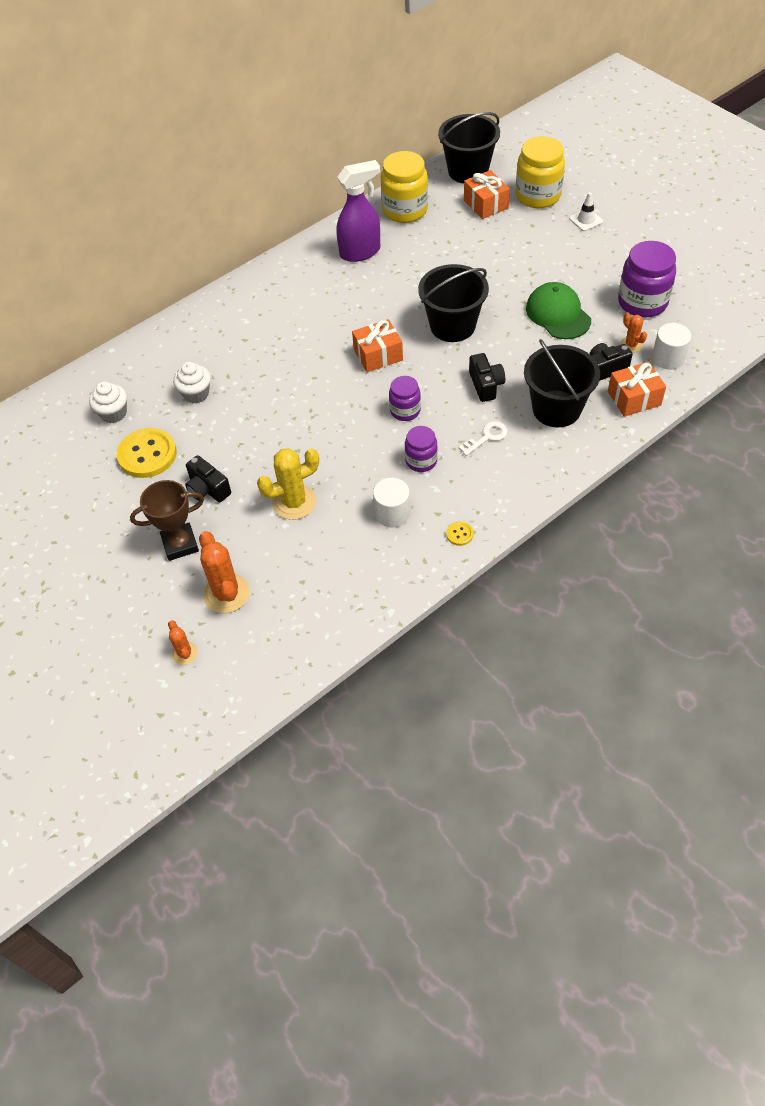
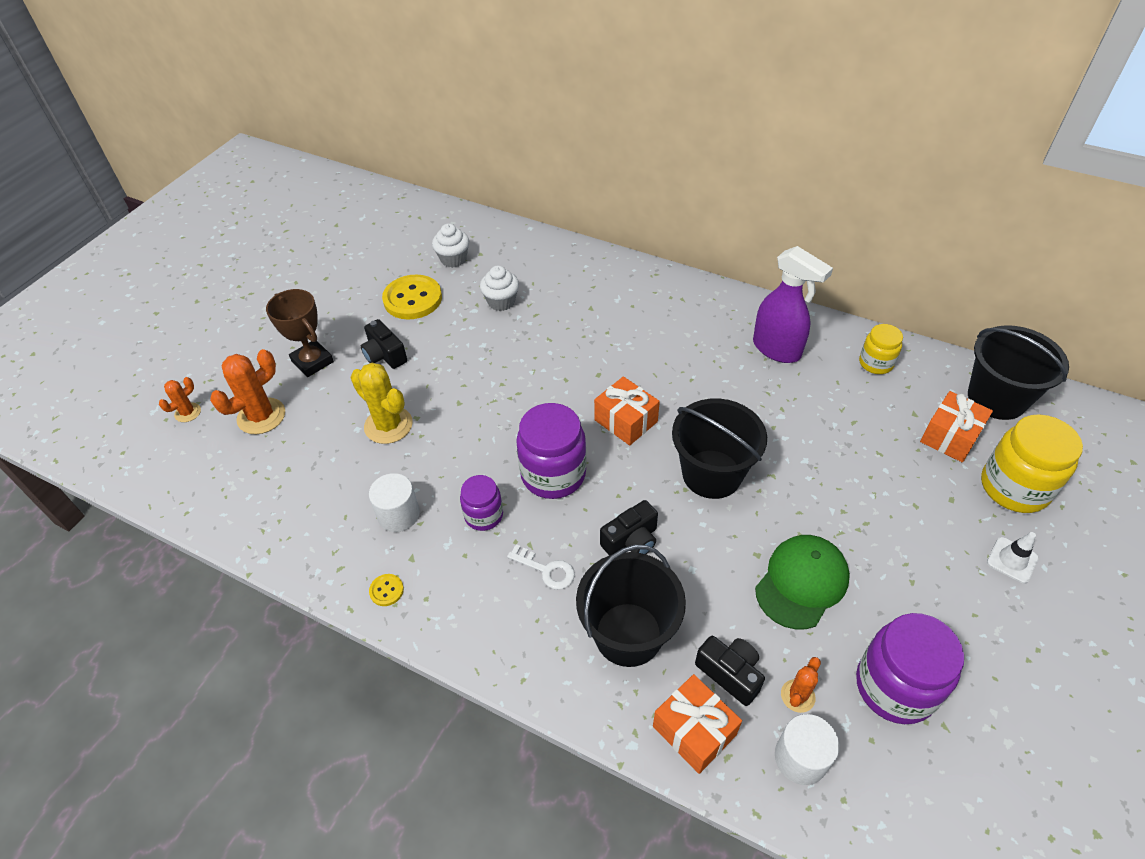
camera: 65 degrees right, 5 degrees down
(208, 489) = (385, 355): black camera -> black camera turned 60 degrees counterclockwise
(405, 210) = (875, 363): yellow jar -> yellow jar, size x0.58
(405, 410) = (553, 474): purple jar -> purple jar, size x1.73

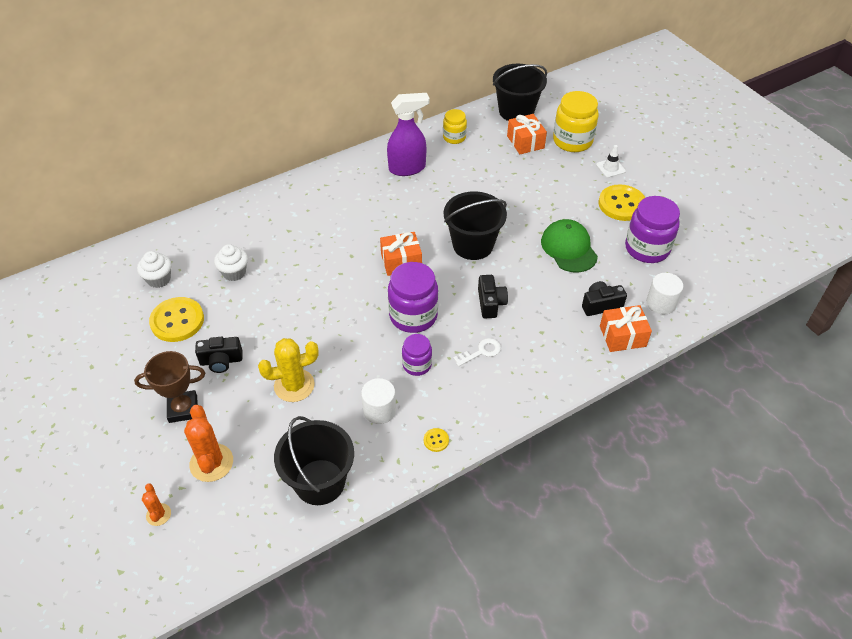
camera: 60 degrees left, 0 degrees up
(628, 634) = (550, 335): black bucket -> black bucket (319, 482)
(797, 696) = (629, 286): orange cactus -> none
(952, 609) = (621, 204): none -> yellow button

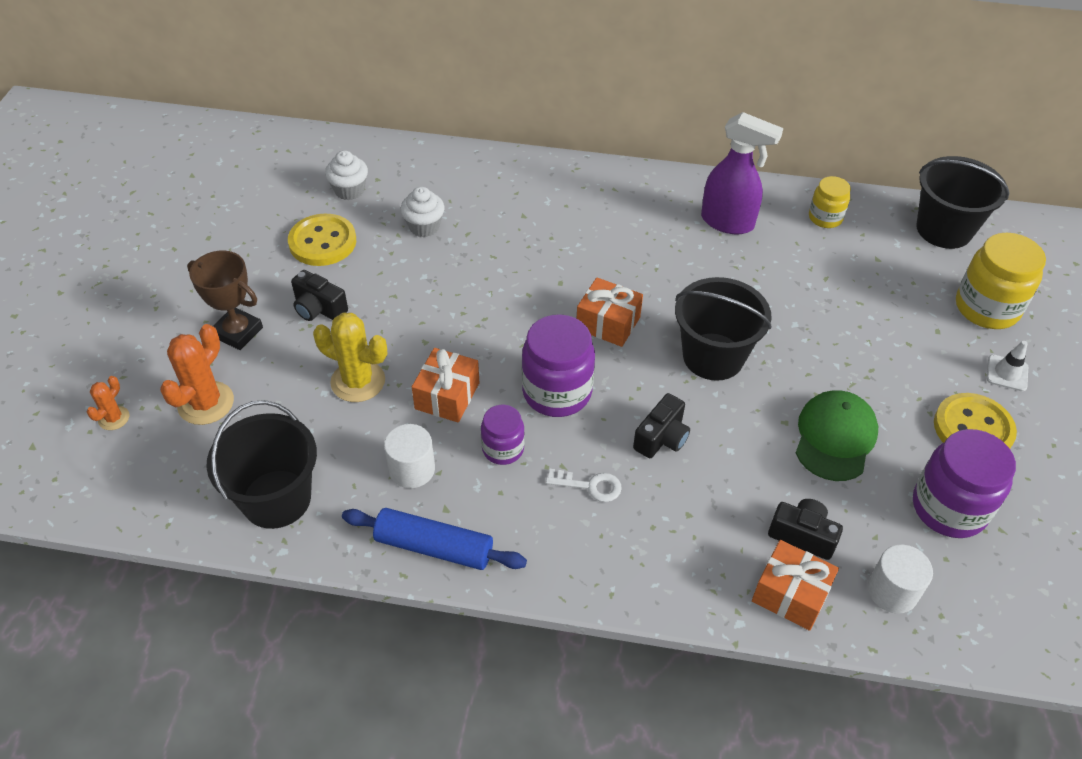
camera: 40 degrees right, 0 degrees up
(436, 440) = (434, 547): yellow button -> blue rolling pin
(525, 142) = (916, 273): orange gift -> orange gift (447, 396)

